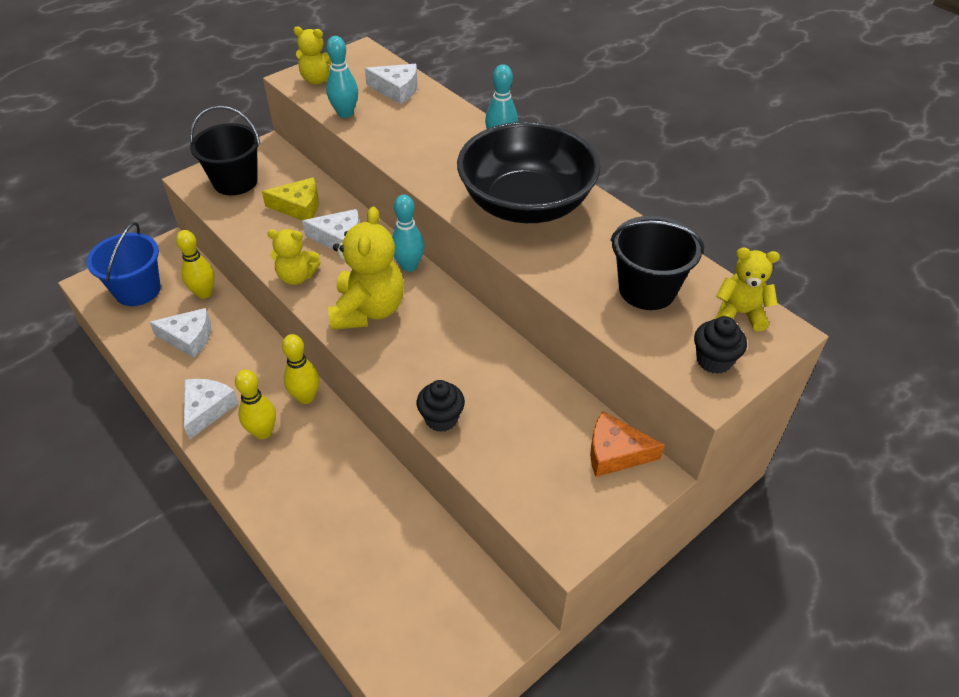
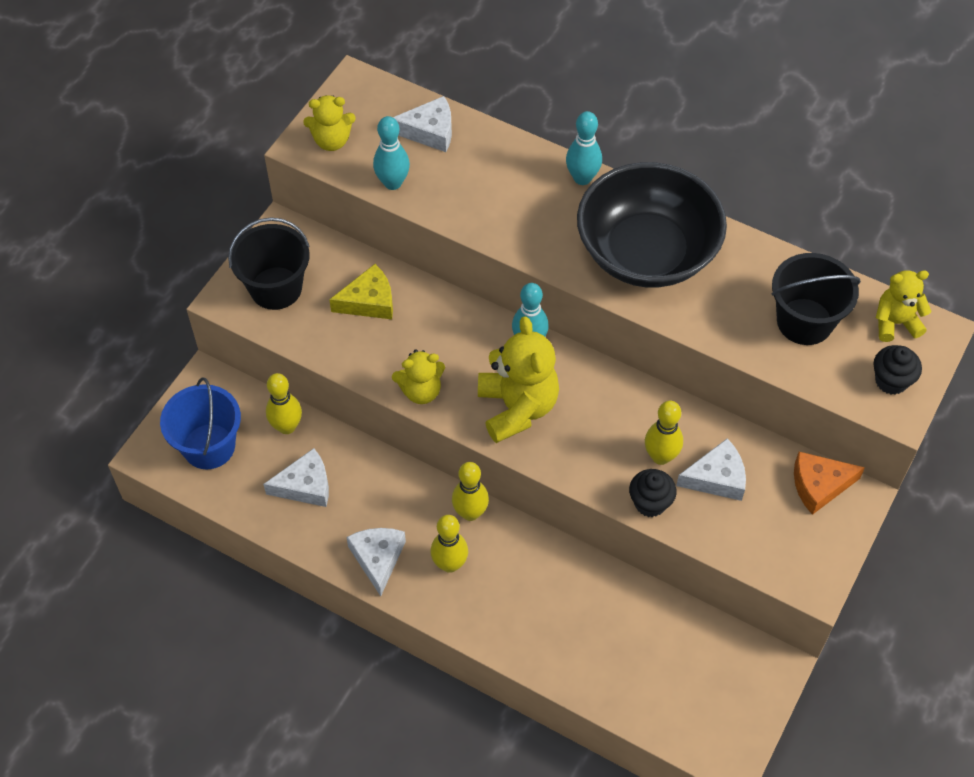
camera: 20 degrees left, 10 degrees up
(339, 239) = (437, 330): white cheese -> white cheese (716, 478)
(473, 383) = (660, 456): none -> yellow bowling pin

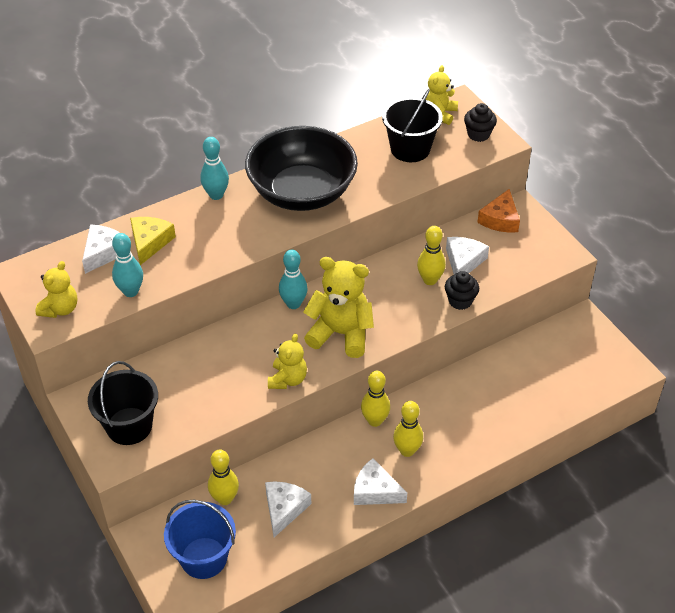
camera: 60 degrees left, 10 degrees down
(369, 301) = (188, 375): yellow cheese -> yellow cheese (150, 242)

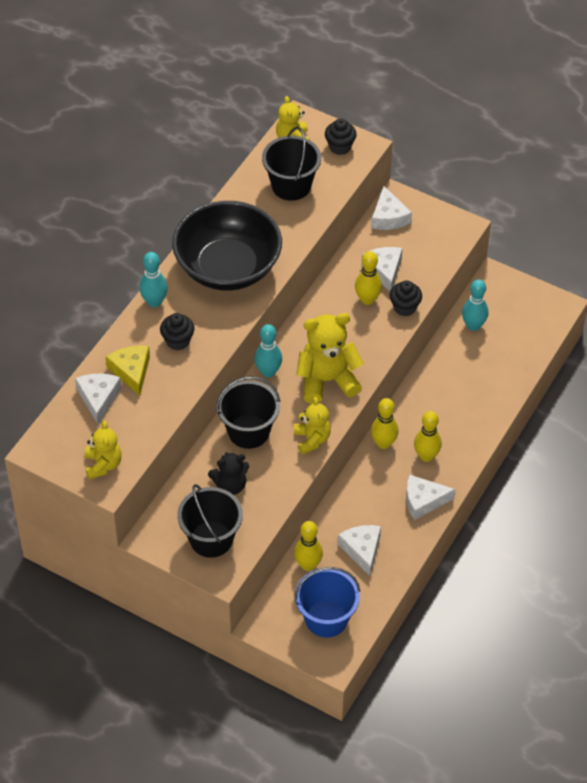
camera: 30 degrees left, 5 degrees up
(131, 291) = (151, 422): turquoise bowling pin -> turquoise bowling pin (473, 326)
(184, 386) = (230, 485): none -> black teddy bear
(209, 234) = (178, 341): none -> black cupcake
(236, 347) = (248, 431): none -> black bucket
(500, 219) = (388, 217): orange cheese -> white cheese

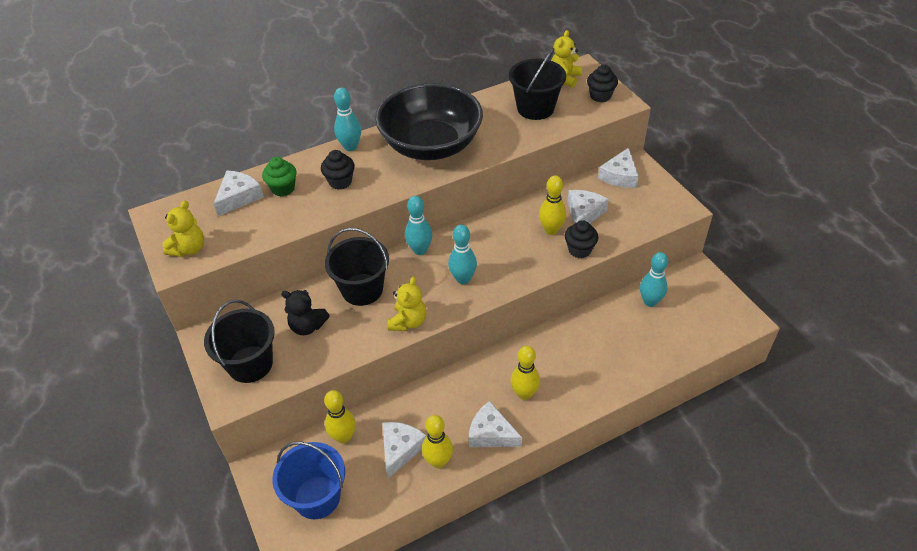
camera: 35 degrees right, 5 degrees down
(131, 371) = (283, 188): yellow cheese -> green cupcake
(327, 380) = (463, 279): yellow teddy bear -> turquoise bowling pin
(383, 443) = (494, 363): yellow bowling pin -> yellow bowling pin (438, 461)

